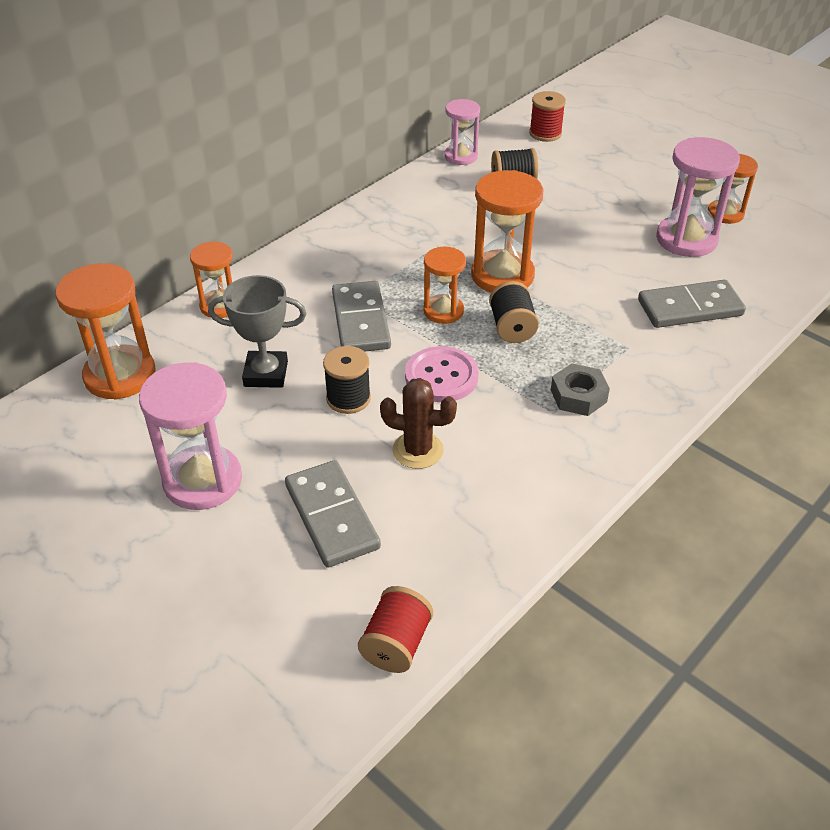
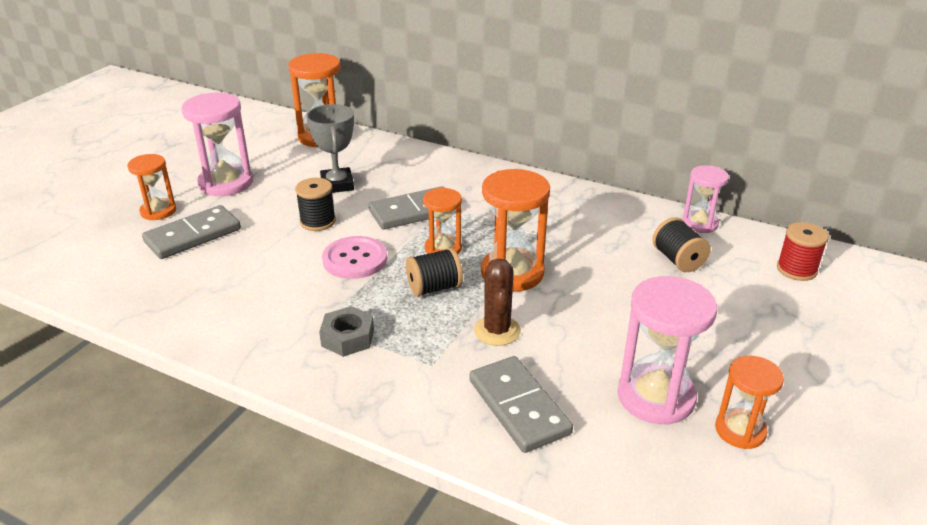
camera: 75 degrees right, 10 degrees down
(220, 306) = (408, 154): orange hourglass -> orange hourglass (158, 211)
(396, 644) = (72, 280): red spool -> none
(418, 450) = (264, 261): brown cactus -> brown cactus (497, 331)

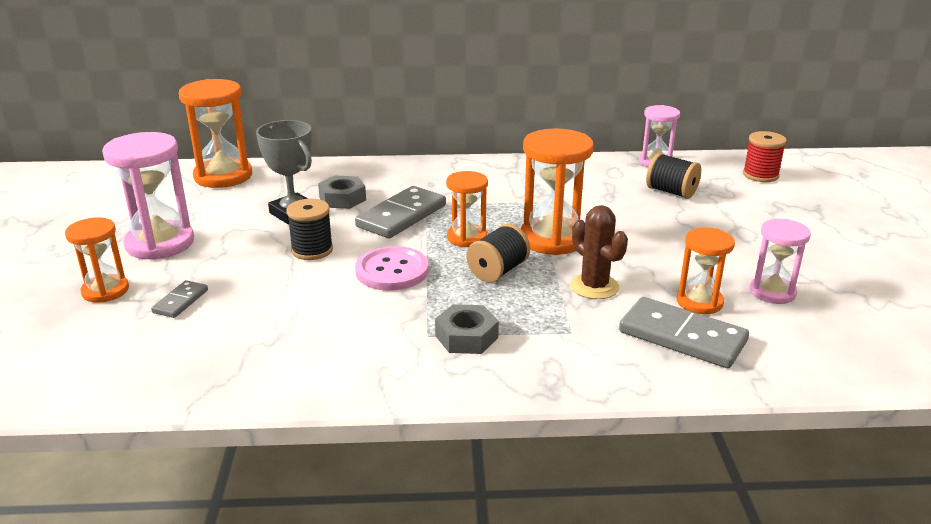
camera: 30 degrees left, 5 degrees down
(193, 236) = (180, 301): grey domino -> grey domino, size x0.51
(386, 182) = (342, 199): none -> grey nut
(656, 397) = (772, 292): pink hourglass -> pink hourglass, size x0.61
(740, 430) = (854, 294): orange hourglass -> orange hourglass (699, 302)

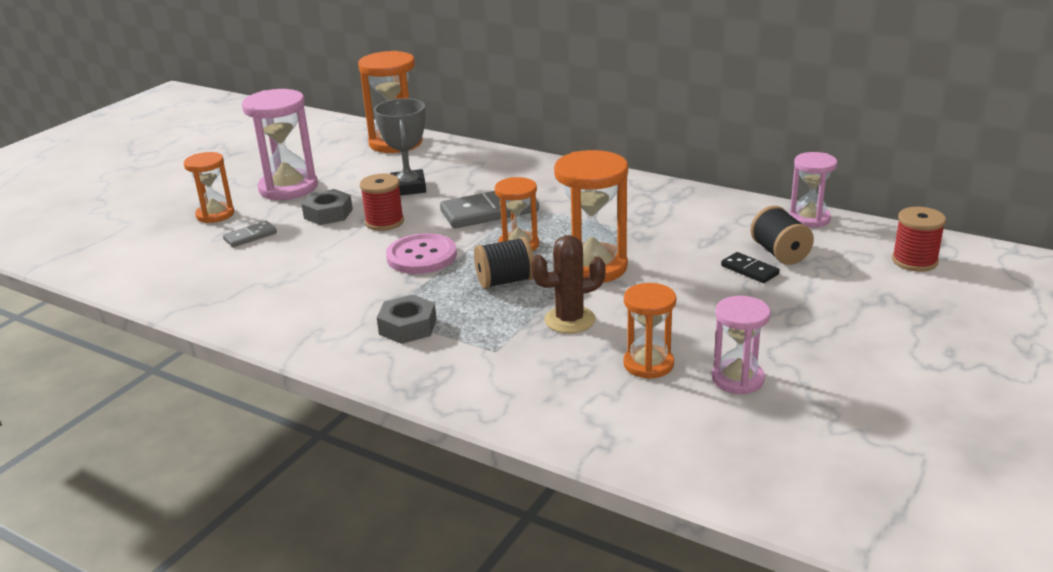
camera: 35 degrees right, 0 degrees up
(312, 250) = (384, 222): black spool -> red spool
(342, 199) = (462, 184): grey nut -> grey nut (328, 214)
(594, 287) = (569, 320): brown cactus -> brown cactus turned 75 degrees clockwise
(668, 209) = (749, 270): none -> black domino
(682, 337) = (585, 388): grey domino -> none

